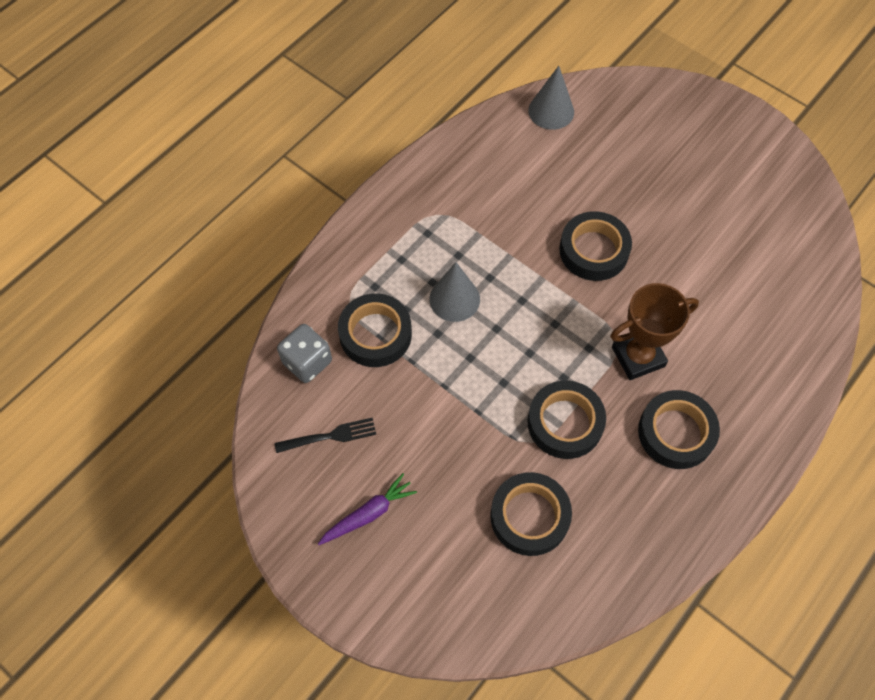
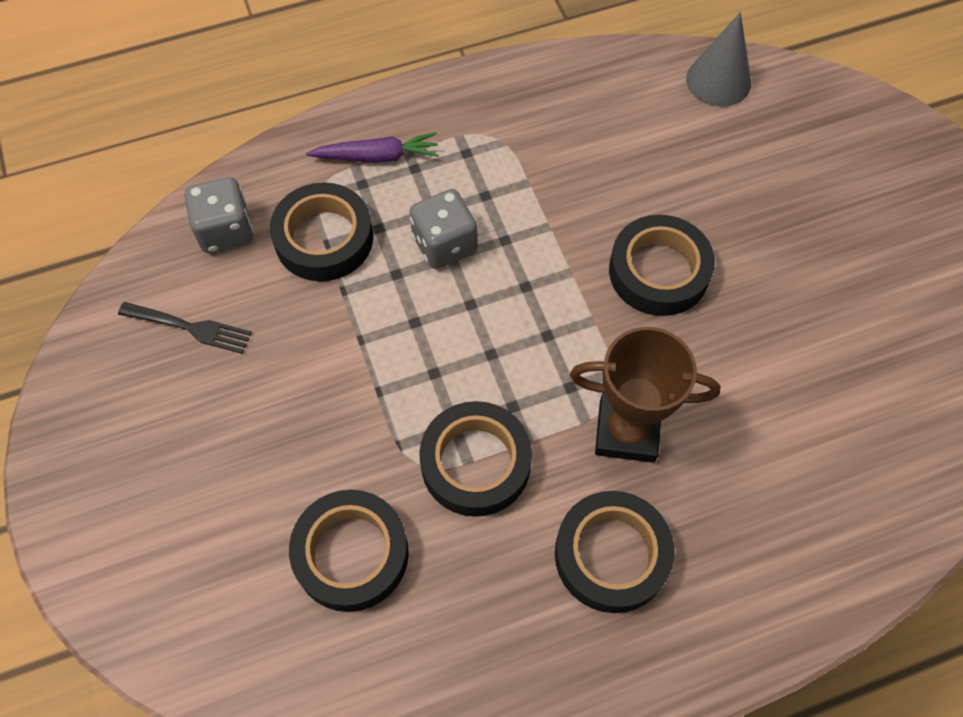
camera: 30 degrees right, 0 degrees up
(368, 514) = (167, 441): purple carrot -> purple carrot (377, 156)
(454, 299) = (444, 244): grey cone -> grey dice

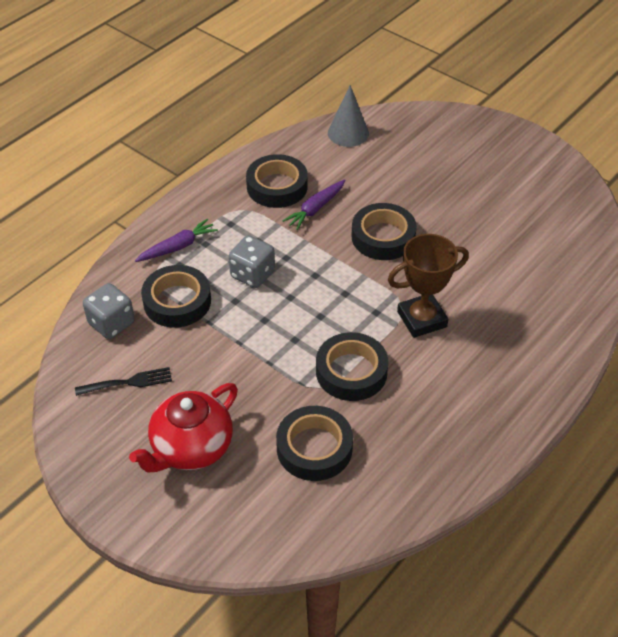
camera: 30 degrees left, 15 degrees down
(201, 465) = (191, 448): none -> red teapot
(594, 182) = (315, 209): none -> purple carrot
(611, 555) = (456, 380): black tape -> black tape (277, 186)

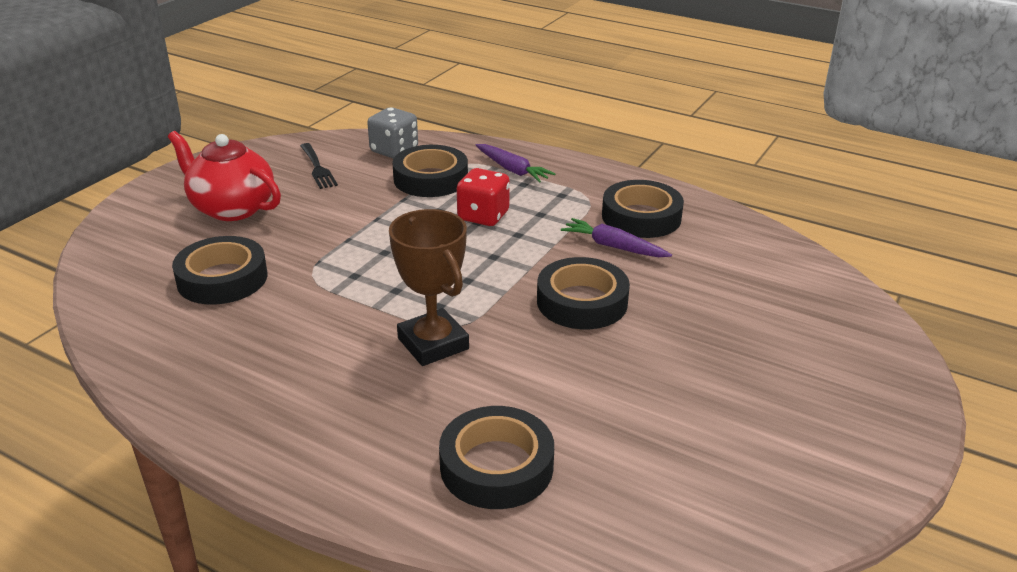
camera: 80 degrees right, 15 degrees down
(252, 274) = (483, 216): grey dice -> red dice
(348, 133) = (782, 258): grey cone -> none
(351, 372) = (336, 294): black tape -> black tape (496, 466)

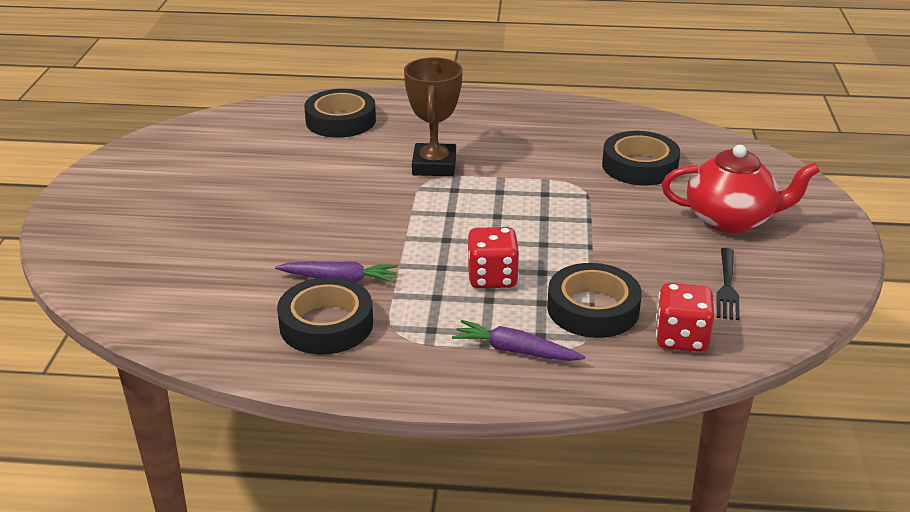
camera: 155 degrees right, 0 degrees up
(317, 168) = (727, 287): black fork -> black fork turned 120 degrees counterclockwise
(394, 151) = (681, 338): grey dice -> red dice
(433, 344) = (434, 165): brown trophy -> brown trophy turned 60 degrees clockwise
(582, 302) = (342, 221): black tape -> none

